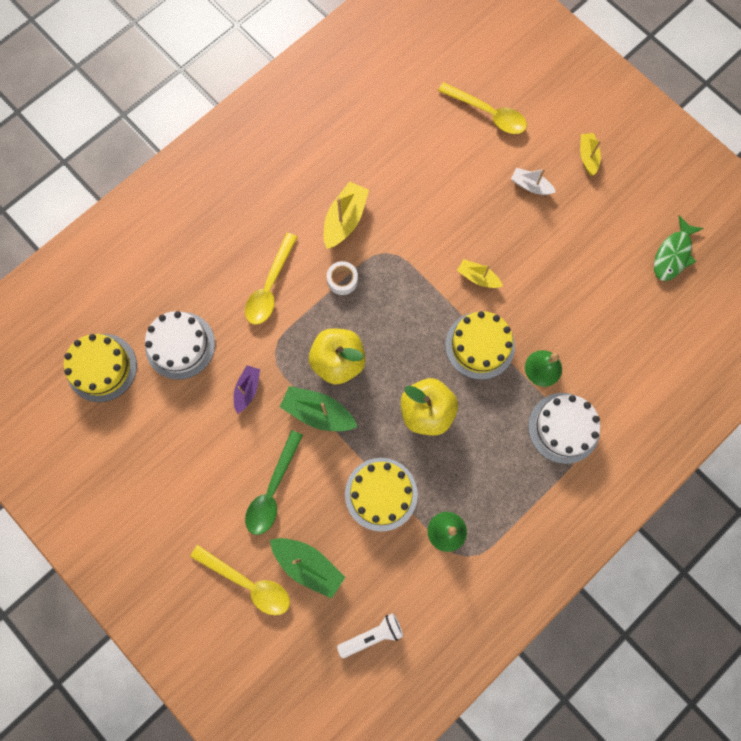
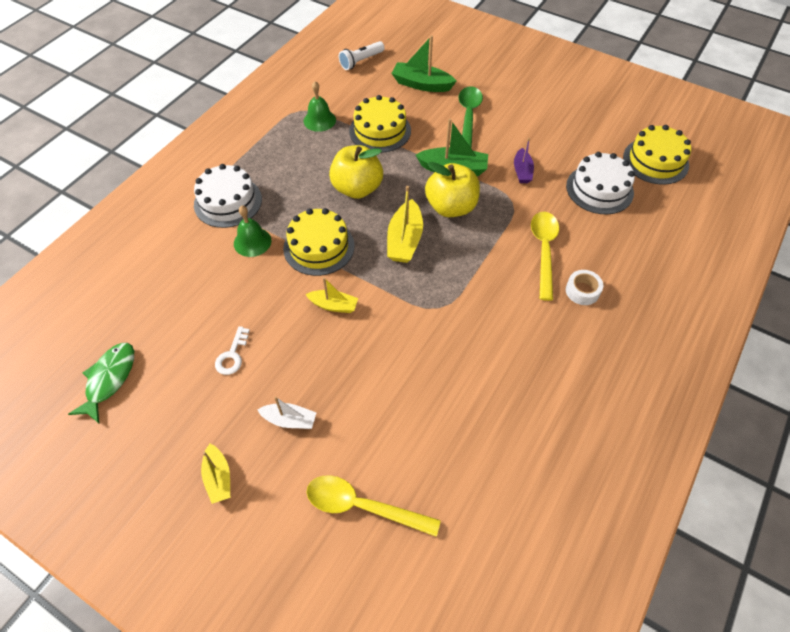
camera: 165 degrees right, 20 degrees down
(248, 583) = (462, 69): yellow spoon -> none
(342, 280) = (475, 272): white tape -> white tape (582, 291)
(345, 220) = (496, 329): yellow boat -> yellow boat (404, 240)
(571, 251) = (232, 355): none -> white key

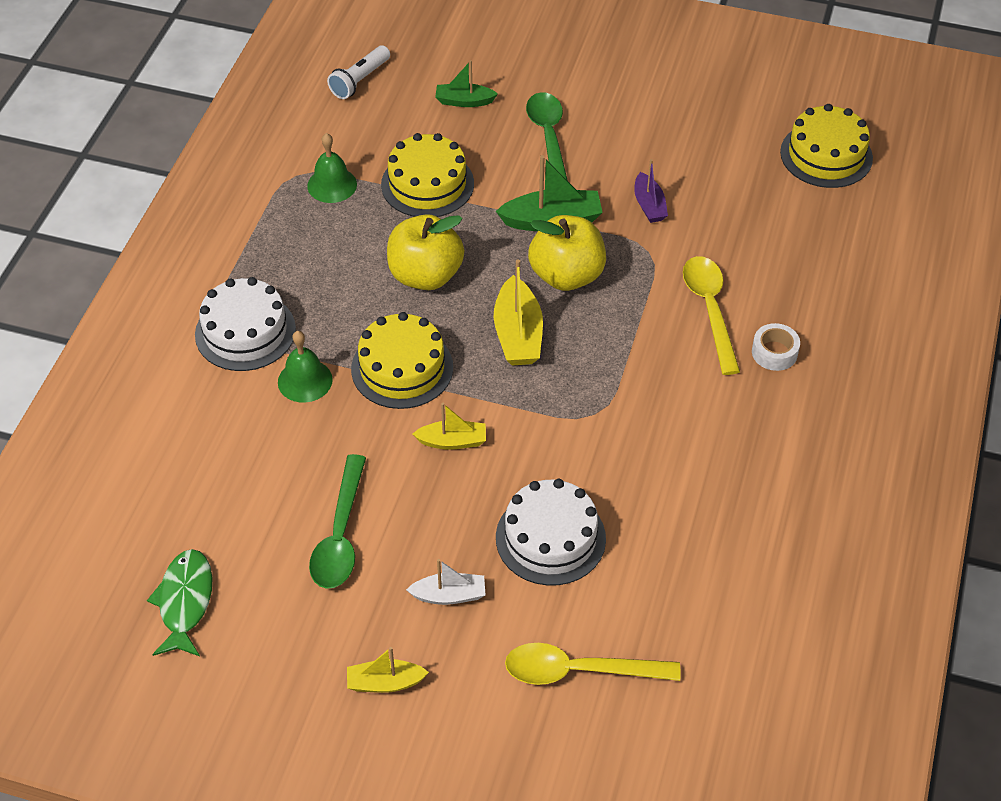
camera: 15 degrees left, 5 degrees down
(218, 478) = (385, 683): yellow boat -> yellow boat turned 120 degrees clockwise
(232, 355) = (340, 535): white key -> green spoon
(421, 84) = (464, 101): green boat -> green boat, size x0.63
(599, 189) = (761, 210): white cake -> white cake (550, 538)

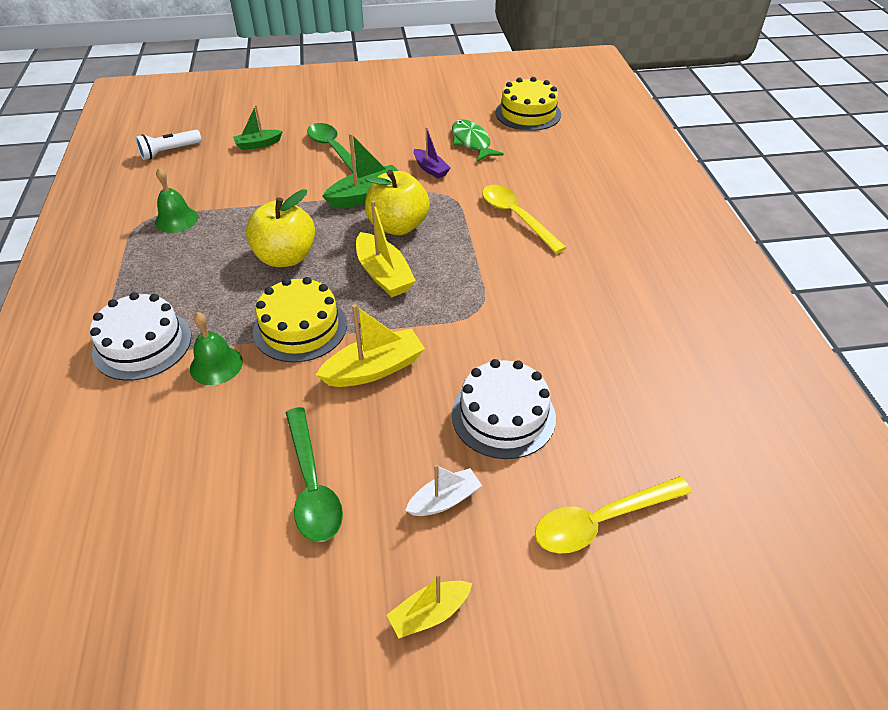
camera: 25 degrees left, 5 degrees down
(185, 602) = (175, 618): green fish -> green fish (472, 142)
(359, 80) = (169, 151): white flashlight -> white flashlight turned 45 degrees clockwise
(427, 184) = (256, 199): yellow cake -> none
(452, 441) = (374, 369): yellow boat -> yellow boat, size x1.59
(774, 352) = (580, 229): white tape -> none

